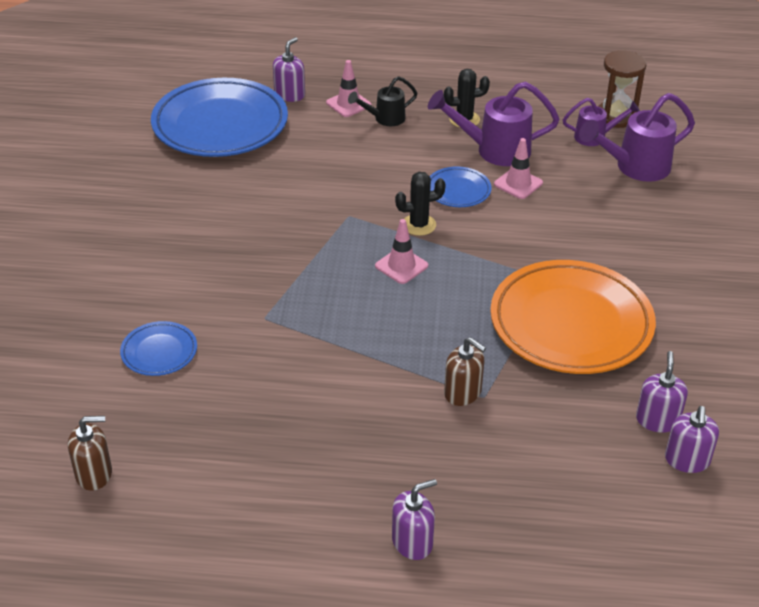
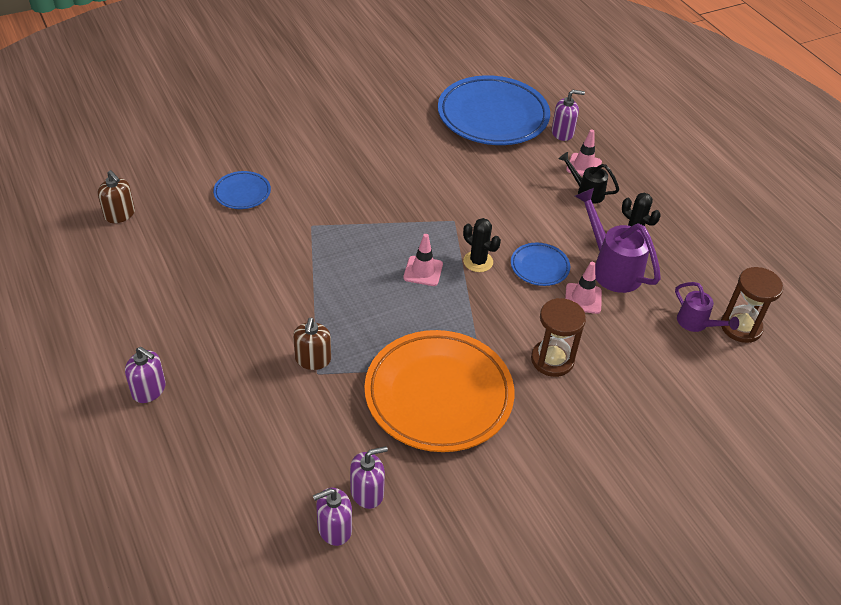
camera: 55 degrees right, 5 degrees up
(577, 235) = (552, 360): none -> brown hourglass
(634, 167) = (680, 365): purple watering can -> none

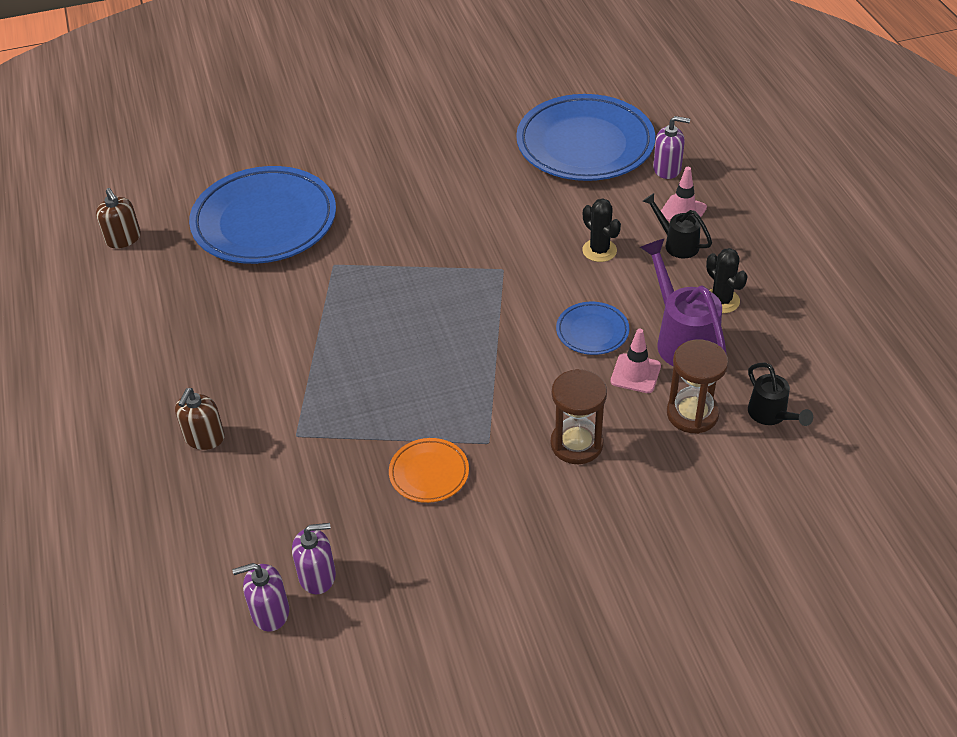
camera: 15 degrees right, 0 degrees up
(149, 390) = (107, 437): purple soap dispenser -> none
(242, 193) = (264, 222): blue plate -> blue plate, size x2.20
(313, 359) = (295, 419): brown soap dispenser -> brown soap dispenser (204, 437)
(423, 271) = (450, 326): pink traffic cone -> none
(438, 395) = (429, 473): orange plate -> orange plate, size x0.45
(478, 261) = (518, 320): black cactus -> black cactus (599, 250)
(696, 324) = (771, 416): purple watering can -> black watering can
(741, 327) = (828, 424): brown hourglass -> brown hourglass (692, 414)

